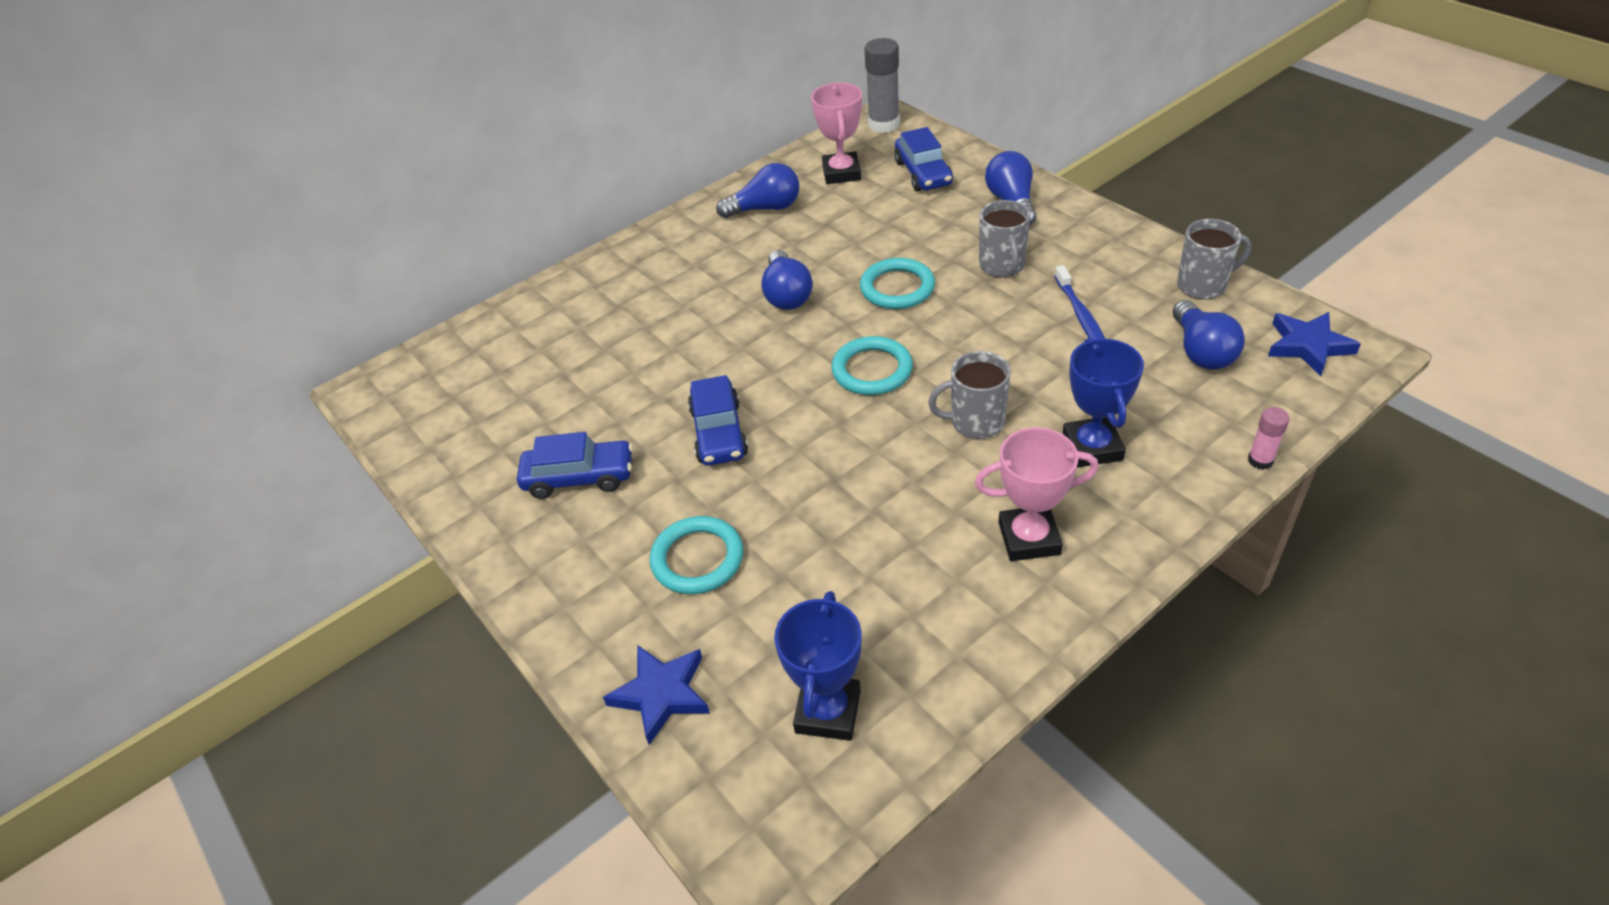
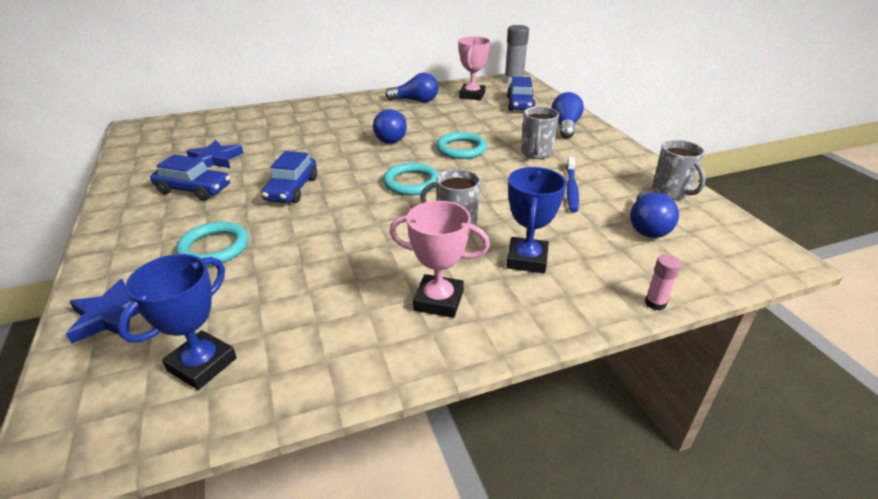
camera: 15 degrees right, 10 degrees down
(1203, 285) = (671, 192): grey mug -> grey mug turned 60 degrees clockwise
(1308, 346) = (735, 243): blue star -> blue star (215, 159)

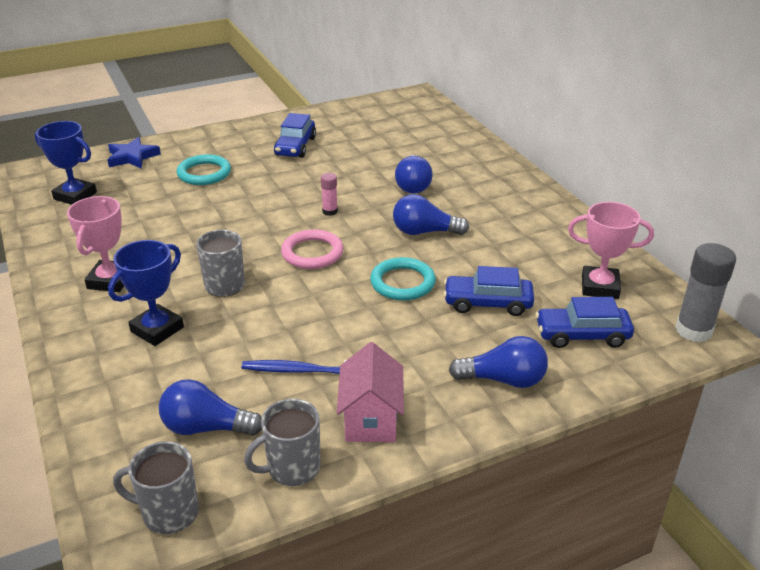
camera: 85 degrees right, 0 degrees up
(215, 159) = (354, 143): blue star -> none
(292, 189) = (297, 189): blue car -> blue car (487, 303)
(411, 182) = (312, 253): turquoise ring -> pink ring
(415, 101) = (553, 239): blue light bulb -> blue light bulb (413, 185)
(527, 259) = (157, 329): blue trophy -> blue trophy turned 60 degrees counterclockwise
(536, 153) = (401, 345): grey mug -> grey mug (169, 513)
(614, 165) = (371, 420): none -> pink house
(655, 303) = (68, 410): pink glue stick -> pink glue stick (330, 211)

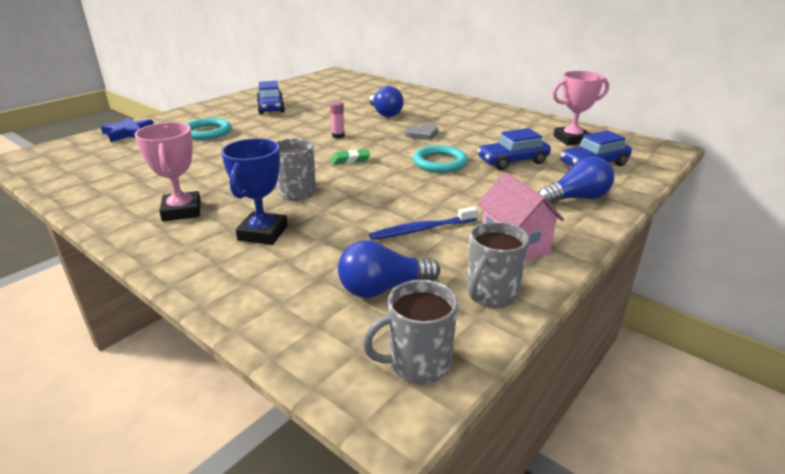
camera: 25 degrees left, 5 degrees down
(75, 196) = (91, 164): blue trophy -> none
(312, 253) = (350, 160): pink ring -> green eraser
(424, 232) = (422, 134): blue light bulb -> grey heart
(693, 330) = (653, 148): grey glue stick -> none

